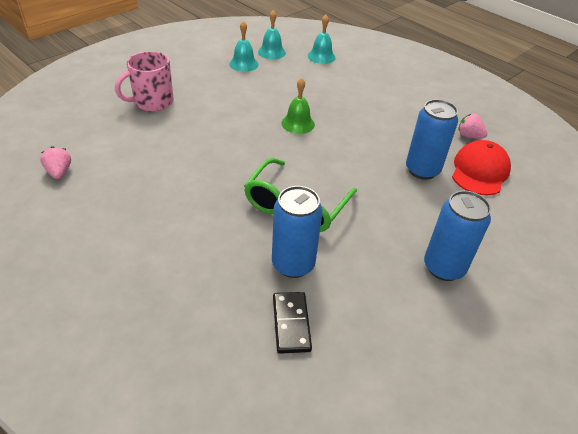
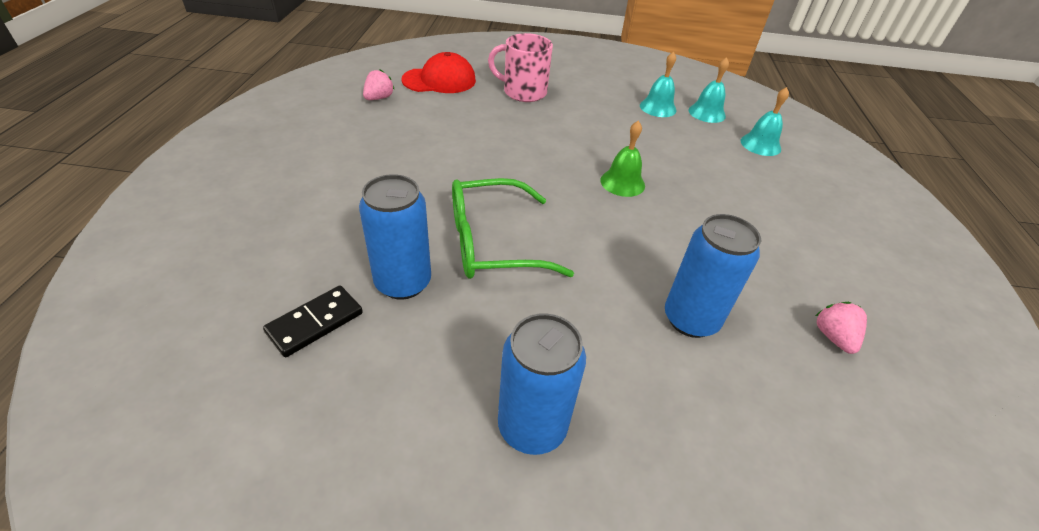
camera: 50 degrees right, 0 degrees up
(479, 171) = (775, 383): red cap -> red cap (439, 80)

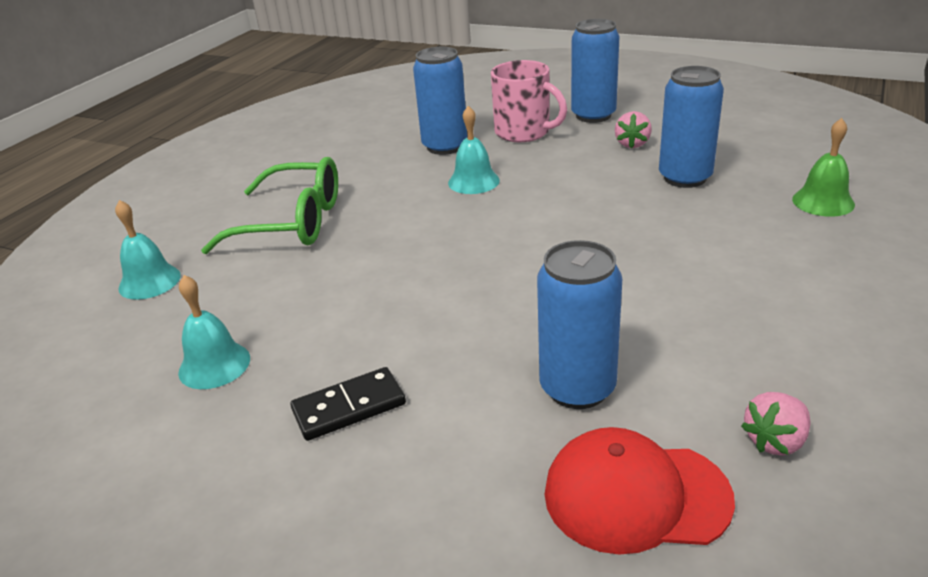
camera: 155 degrees left, 10 degrees down
(315, 323) = (757, 160): black domino -> black domino (349, 407)
(470, 110) = (577, 388): none -> blue can
(492, 243) = (593, 199): green glasses -> green glasses (293, 222)
(523, 92) = (449, 432): pink mug -> pink mug (524, 132)
(622, 182) = (404, 245): green bell -> green bell (823, 202)
(707, 113) = (143, 345): turquoise bell -> turquoise bell (473, 181)
(833, 337) = (348, 134): pink strawberry -> pink strawberry (632, 144)

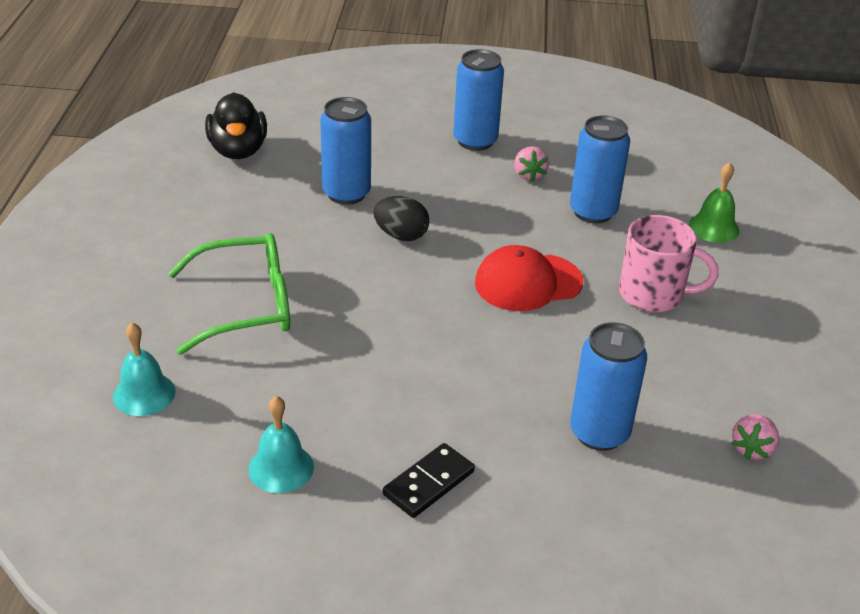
camera: 25 degrees left, 5 degrees up
(374, 111) = (238, 150): none -> black duck
(473, 181) = (401, 235): turquoise bell -> black egg
(524, 132) = (417, 168): pink mug -> pink mug (653, 294)
(635, 495) = (678, 508): red cap -> red cap (528, 282)

